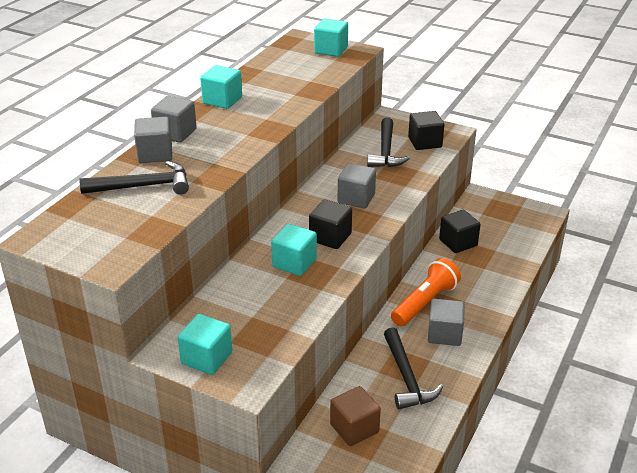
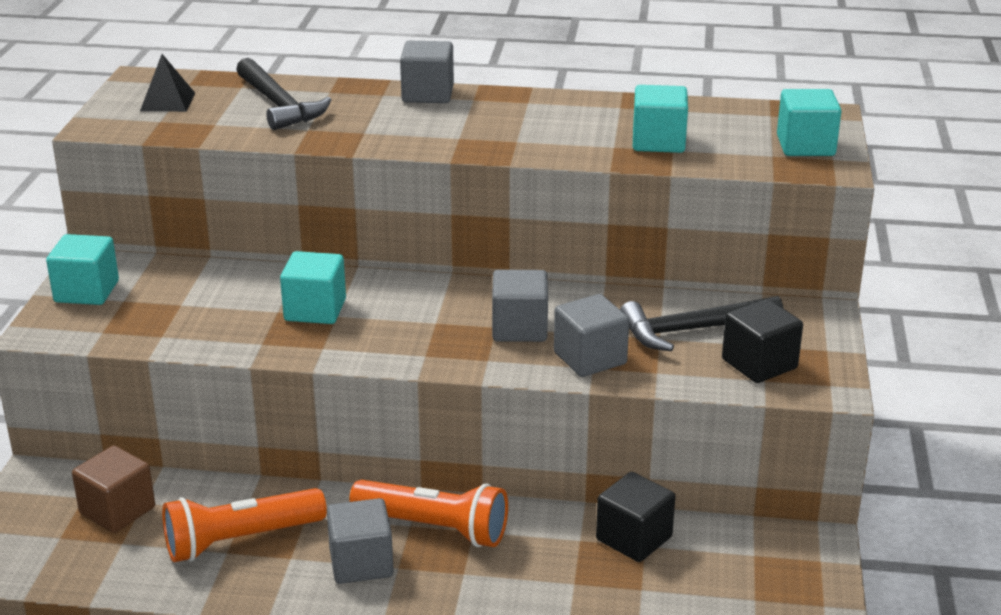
camera: 70 degrees right, 5 degrees down
(94, 230) = (167, 102): none -> black pyramid
(155, 154) = (363, 94): grey cube -> grey cube (590, 358)
(222, 100) = (547, 103): turquoise cube -> turquoise cube (658, 142)
(330, 237) = (396, 326): black cube -> none
(406, 377) = (240, 540): black hammer -> orange flashlight

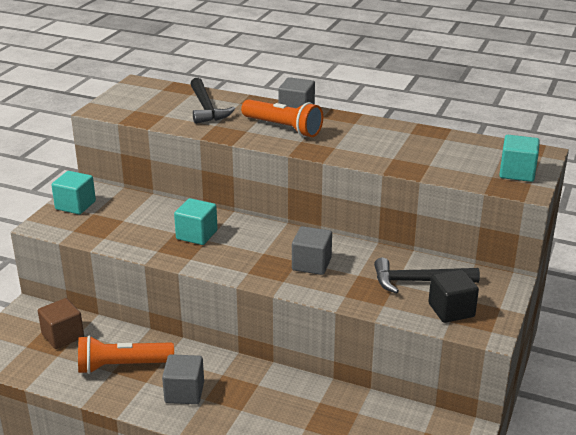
camera: 15 degrees right, 0 degrees up
(167, 102) = (144, 99): black pyramid -> none
(434, 528) = (235, 378): orange flashlight -> orange flashlight (283, 128)
(590, 358) = (346, 290): grey cube -> none
(634, 538) = (353, 407): black cube -> none
(658, 142) = (422, 158): turquoise cube -> none

